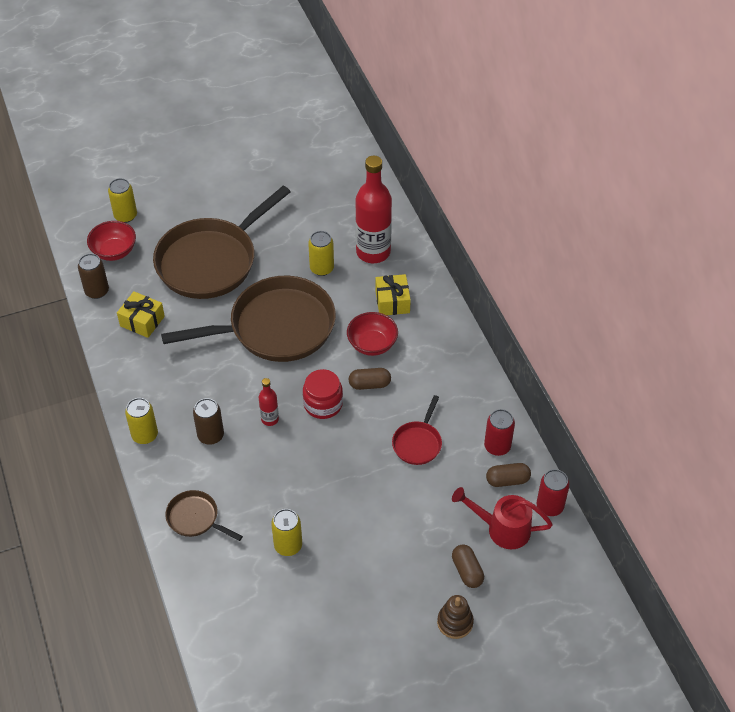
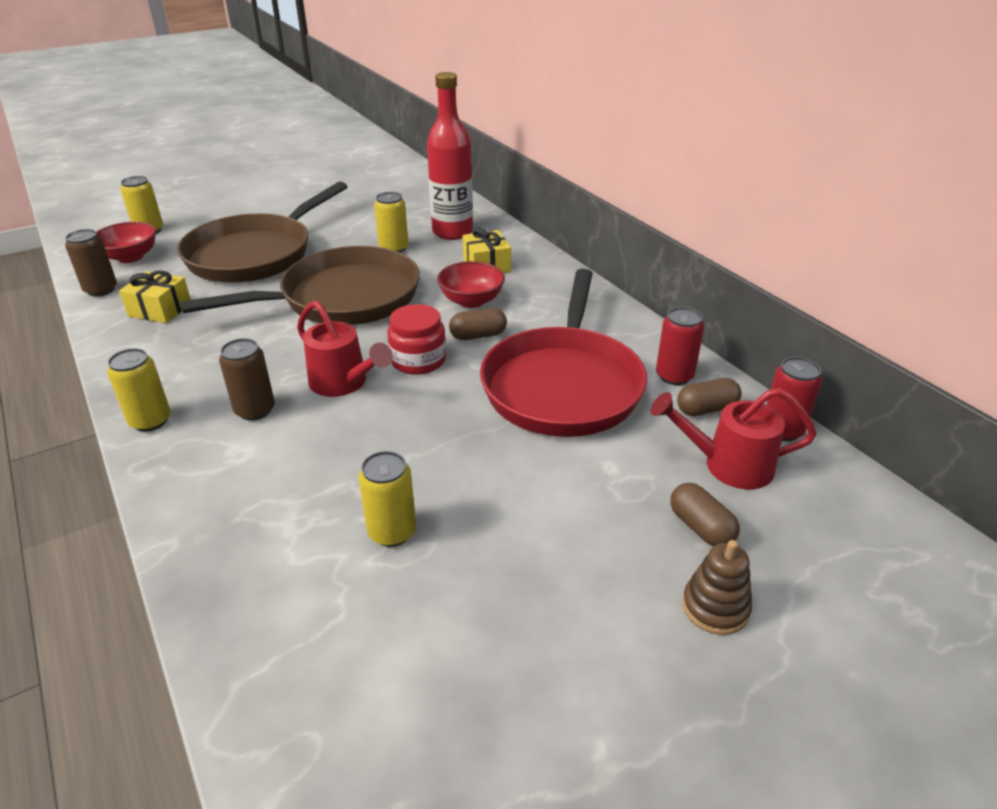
camera: 10 degrees left, 15 degrees down
(195, 518) = (228, 515): brown pan -> none
(270, 419) = (343, 383): red bottle -> red watering can
(418, 443) = (563, 385): red pan -> red pan, size x2.24

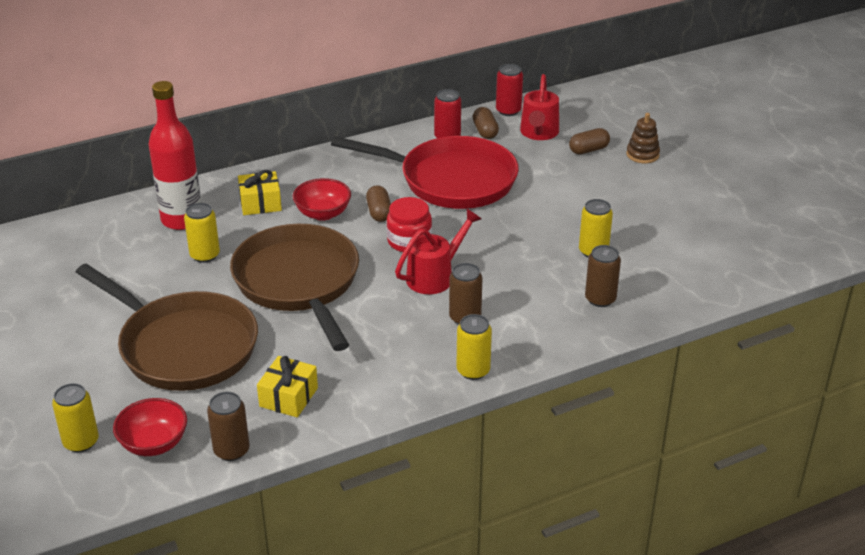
camera: 85 degrees left, 0 degrees up
(266, 539) = (600, 299): none -> brown can

